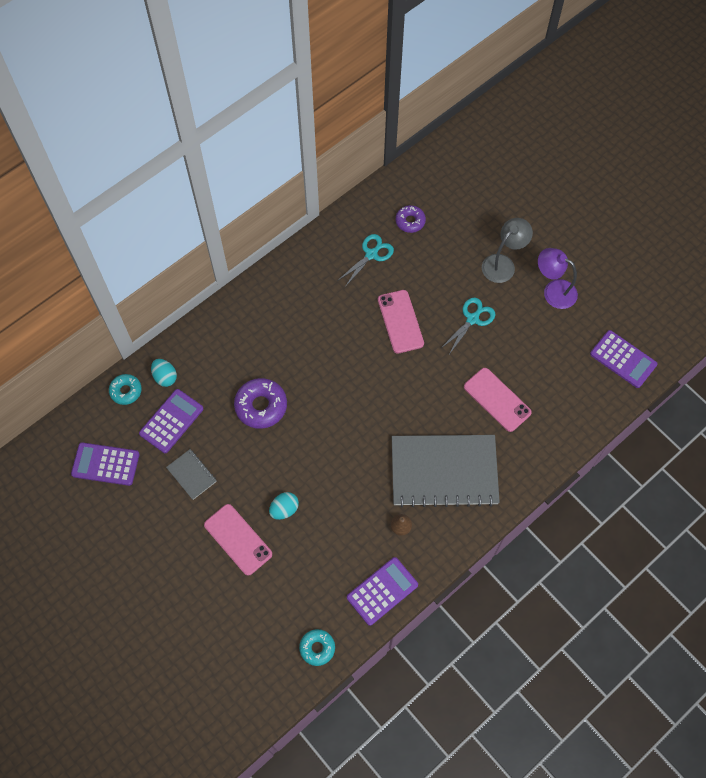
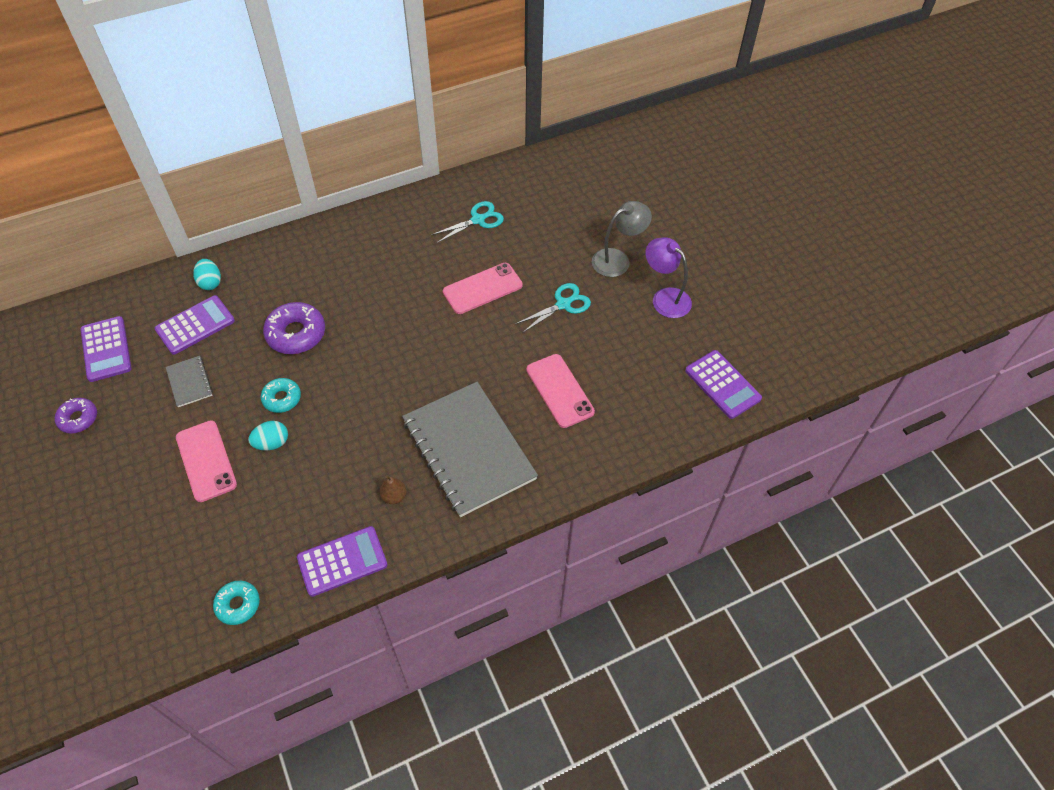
camera: 15 degrees right, 10 degrees down
(105, 464) = (106, 349): purple calculator -> purple calculator turned 135 degrees counterclockwise
(126, 391) = (164, 286): turquoise donut -> turquoise donut (282, 398)
(400, 321) = (482, 288): pink phone -> pink phone turned 60 degrees clockwise
(410, 221) = (532, 199): purple donut -> purple donut (78, 418)
(444, 471) = (469, 450): grey notebook -> grey notebook turned 45 degrees clockwise

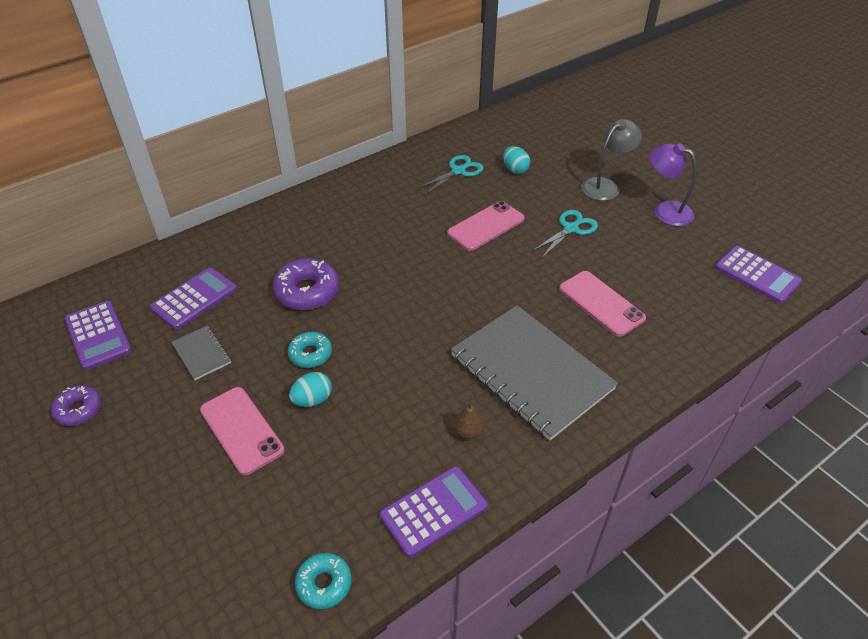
camera: 10 degrees left, 10 degrees down
(210, 282) = (201, 258): turquoise egg -> turquoise egg (515, 170)

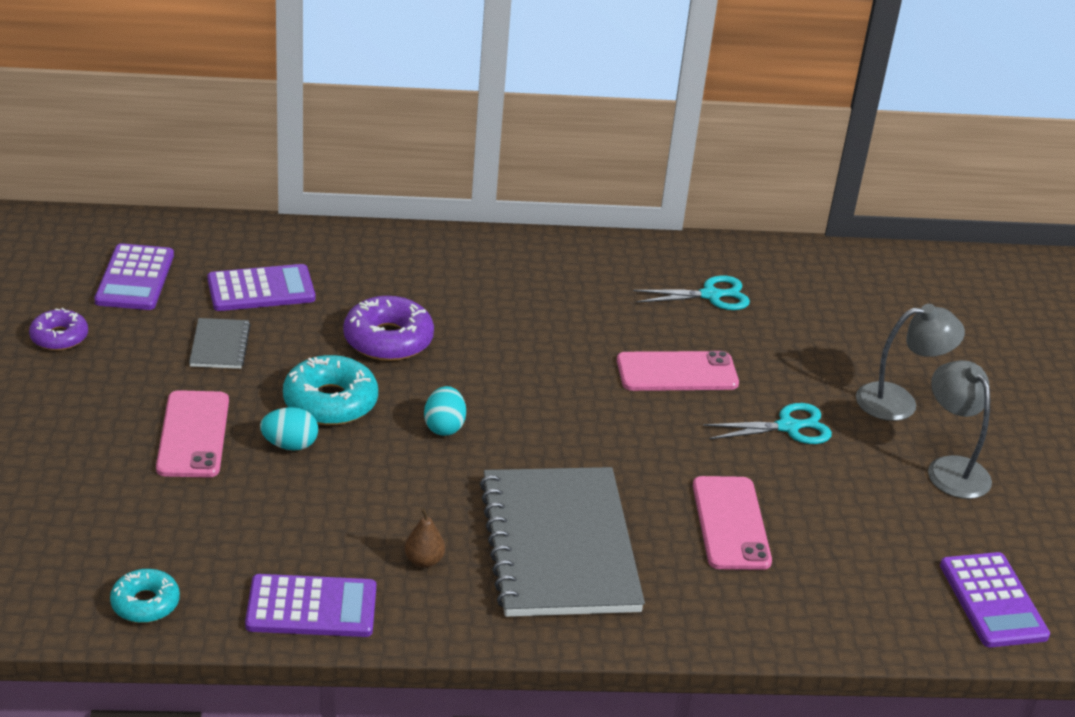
camera: 30 degrees right, 10 degrees down
(310, 354) = (330, 402): turquoise donut -> turquoise donut, size x1.62
(515, 170) = (791, 327): turquoise egg -> turquoise egg (444, 427)
(665, 210) = (951, 468): purple lamp -> grey lamp

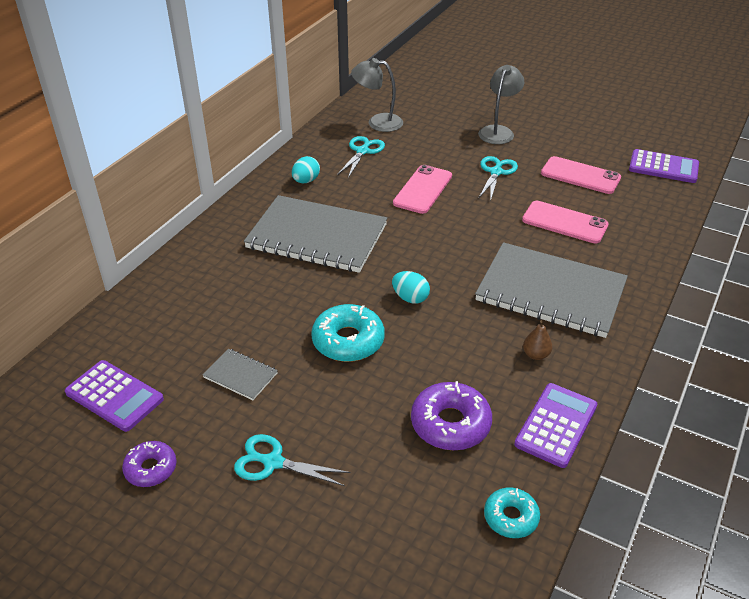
camera: 55 degrees left, 5 degrees up
(115, 410) = (273, 462): none -> turquoise scissors
(193, 434) = (334, 425): pink phone -> pink phone (580, 176)
(261, 289) = (192, 331): purple calculator -> none
(290, 445) = (381, 377): turquoise egg -> turquoise egg (306, 181)
(388, 340) = (302, 290): purple donut -> purple donut (450, 424)
(495, 318) = (317, 236): none -> grey notebook
(951, 468) = (560, 138): grey lamp -> grey lamp (377, 122)

